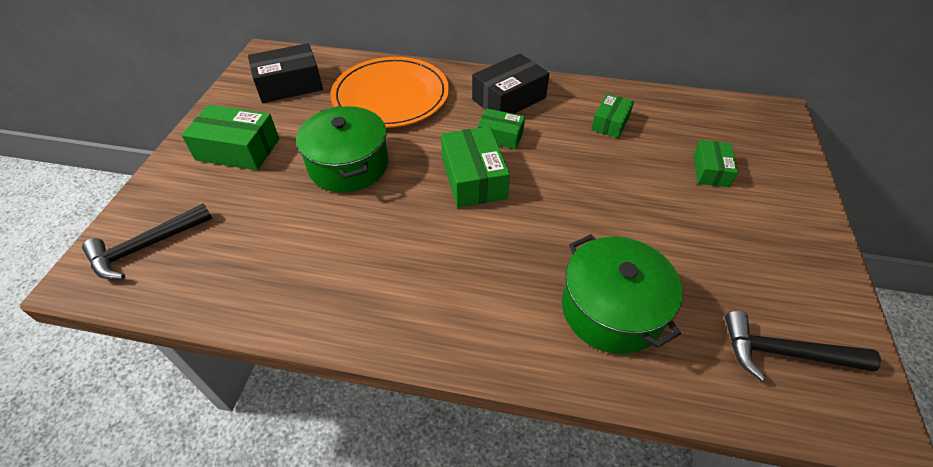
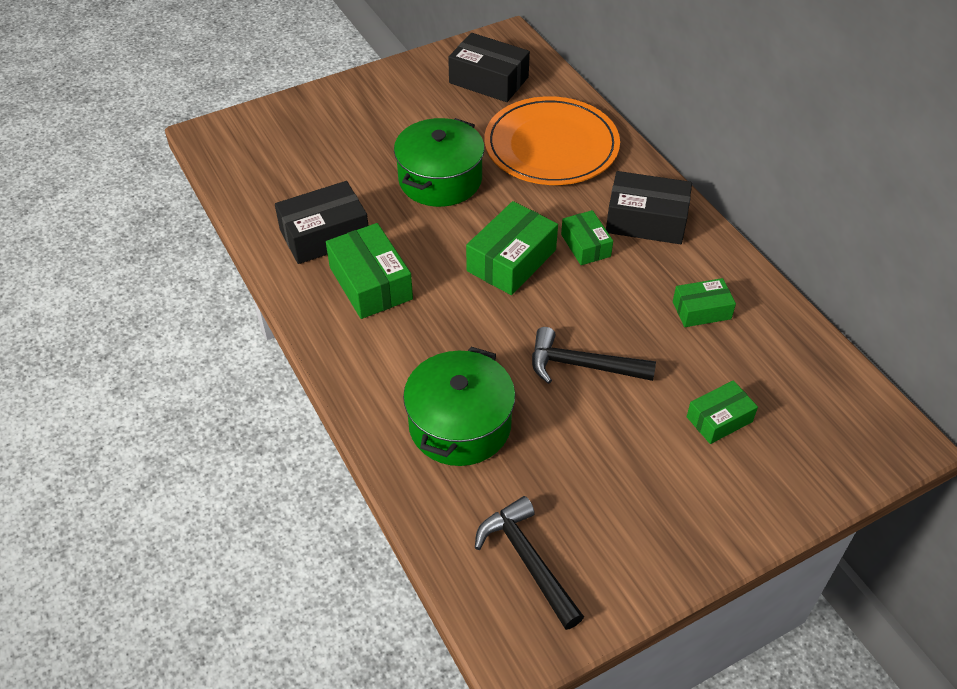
camera: 50 degrees right, 0 degrees up
(146, 247) = (256, 141): black hammer -> black hammer (582, 365)
(238, 149) = (386, 111): green box -> green box (370, 283)
(316, 269) = (324, 235): none -> black box

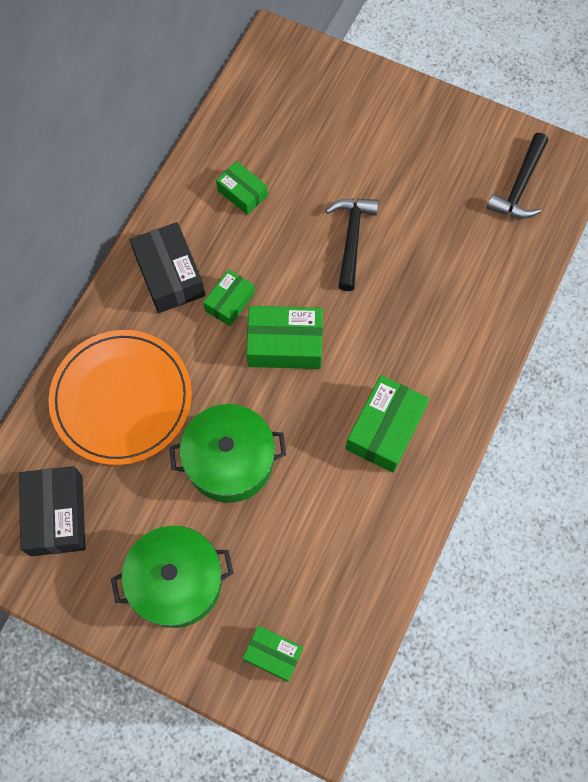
camera: 125 degrees left, 20 degrees up
(324, 235) = (362, 505): black box -> none
(460, 424) = (459, 282): green pot -> green pot (176, 581)
(582, 365) = (351, 239): black hammer -> black hammer turned 150 degrees counterclockwise
(719, 419) = (334, 139): green box -> green box (273, 654)

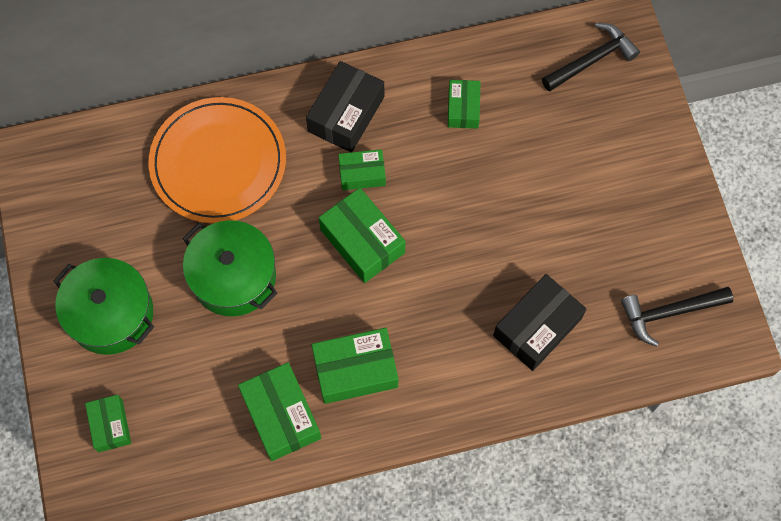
camera: 50 degrees right, 0 degrees up
(56, 515) = (94, 192): black box -> black box (537, 327)
(351, 239) = (497, 219): black hammer -> black hammer (592, 60)
(376, 512) = (281, 415): none -> green box

